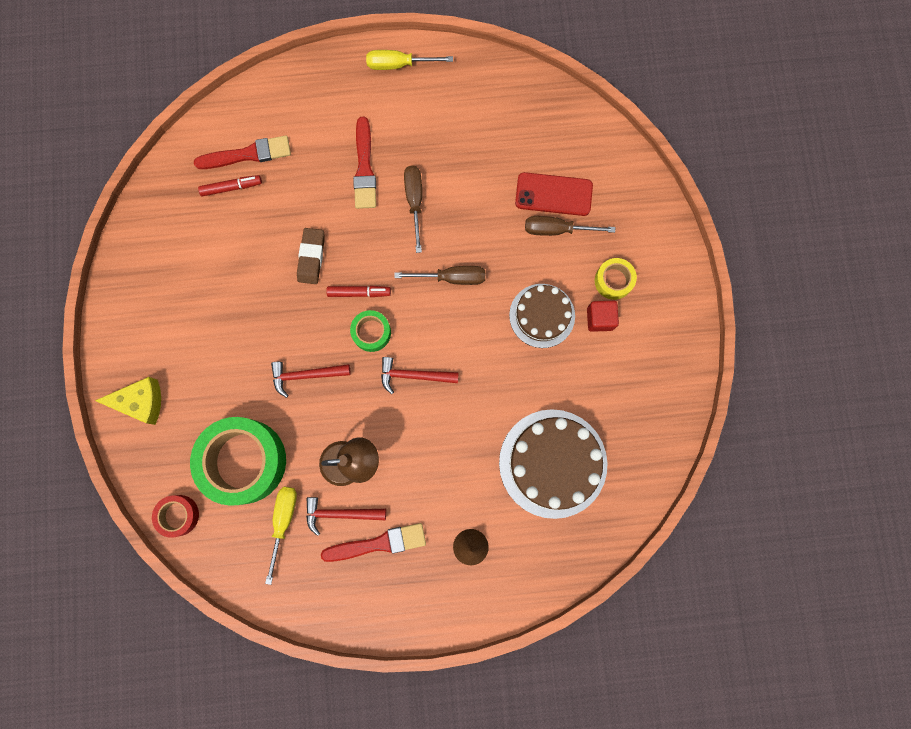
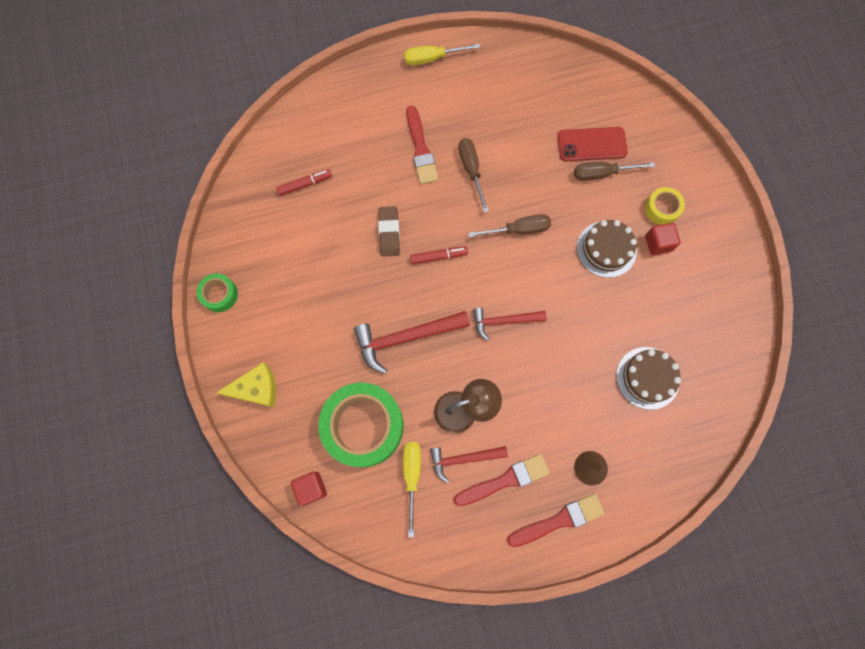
camera: 10 degrees left, 5 degrees down
(178, 515) = (311, 488): red tape -> red cube
(248, 154) = (314, 154): red brush -> red brush (559, 520)
(306, 375) = (405, 338): red hammer -> red hammer, size x1.56
(371, 332) = (457, 289): green tape -> green tape (219, 294)
(553, 463) = (647, 378): brown cake -> brown cake, size x0.63

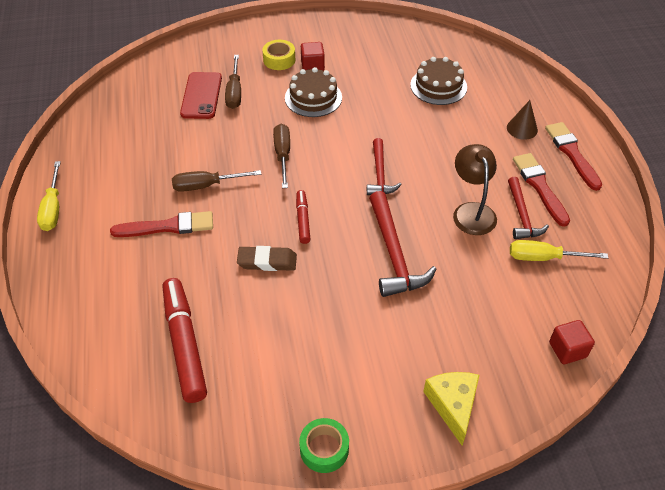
camera: 85 degrees left, 25 degrees down
(305, 184) = (184, 344): red marker -> red marker, size x1.90
(363, 426) = (494, 297): green tape -> none

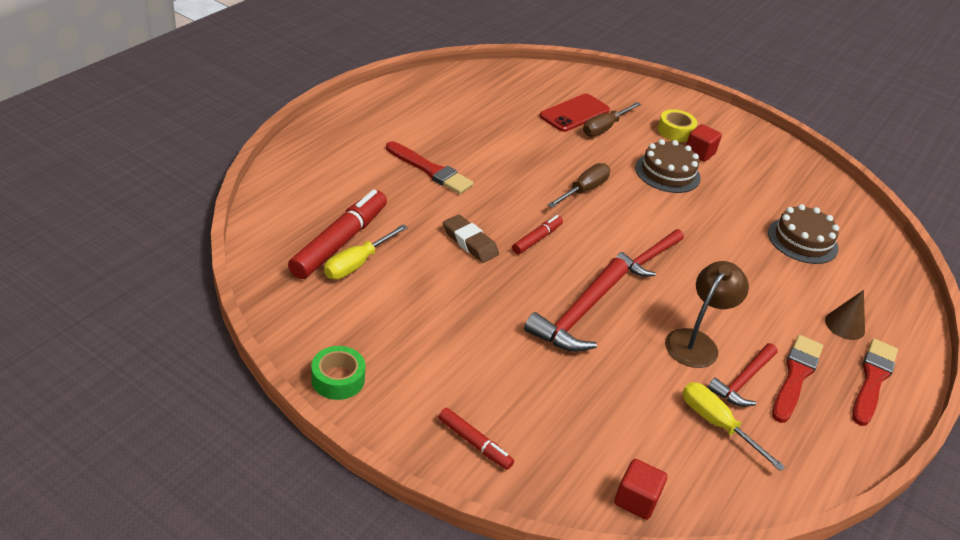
camera: 40 degrees right, 10 degrees down
(53, 208) = (371, 107): yellow screwdriver -> yellow screwdriver (357, 263)
(206, 186) = (494, 167): brown screwdriver -> none
(453, 405) = (474, 443): yellow cheese -> red marker

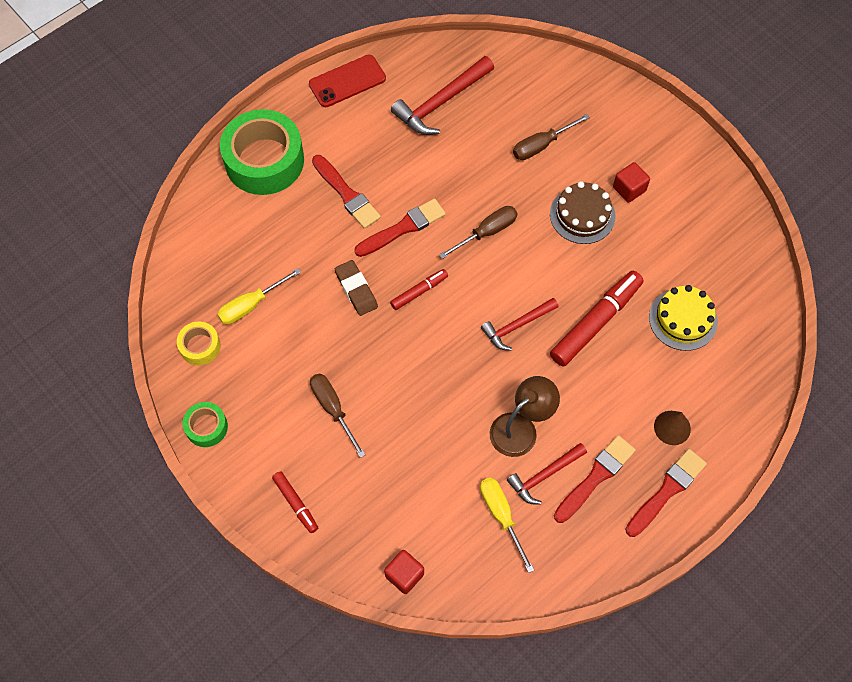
camera: 20 degrees right, 25 degrees up
(335, 150) = (264, 160): none -> green tape
(339, 242) = (242, 278): red marker -> red marker (595, 322)
(484, 346) = (333, 409): none -> brown screwdriver
(499, 192) = (403, 228): none -> red brush
(574, 113) = (517, 121): red phone -> red phone (347, 81)
(578, 314) = (426, 385): red hammer -> red hammer (441, 102)
(675, 131) = (616, 155): yellow tape -> yellow tape (200, 346)
(802, 240) = (683, 319): brown cake -> yellow cake

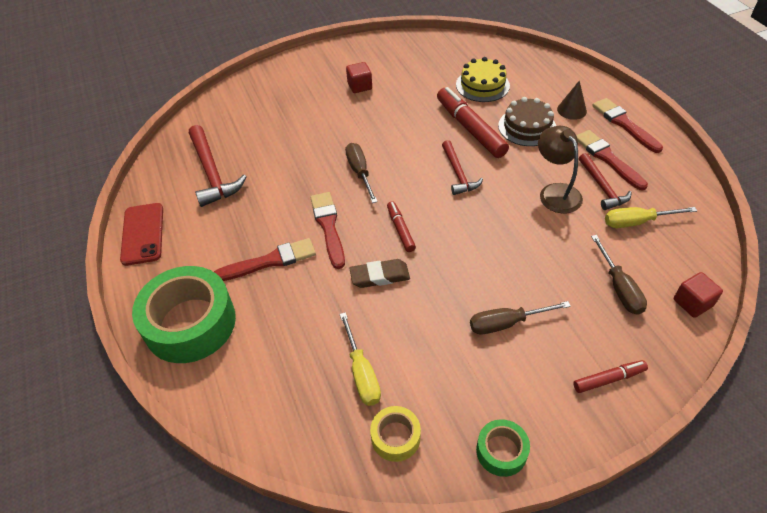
camera: 70 degrees left, 15 degrees down
(541, 145) = (293, 122): brown screwdriver -> brown screwdriver (619, 288)
(582, 215) = (370, 115): brown cake -> brown cake (527, 127)

